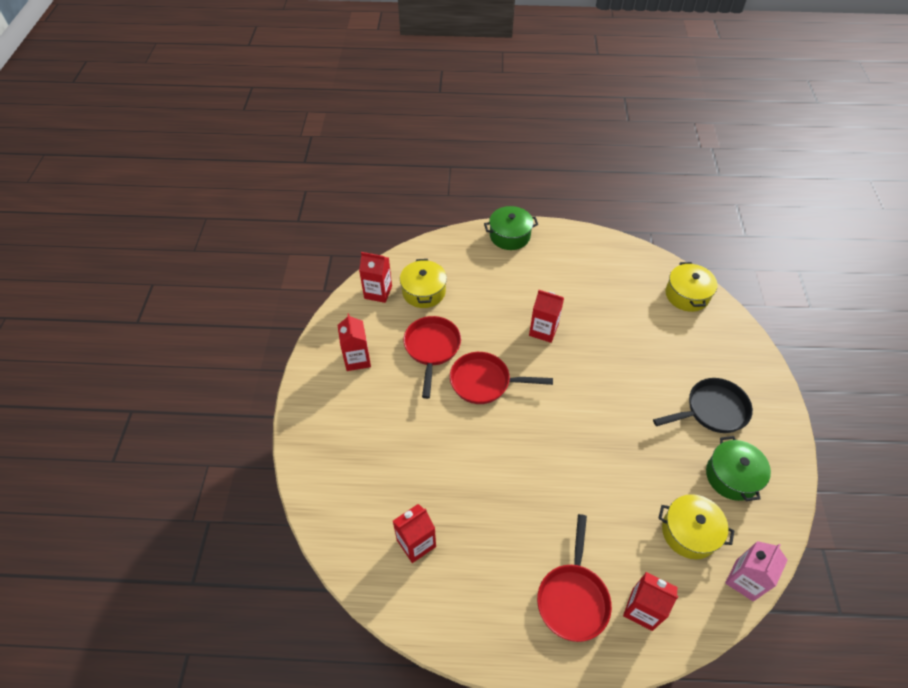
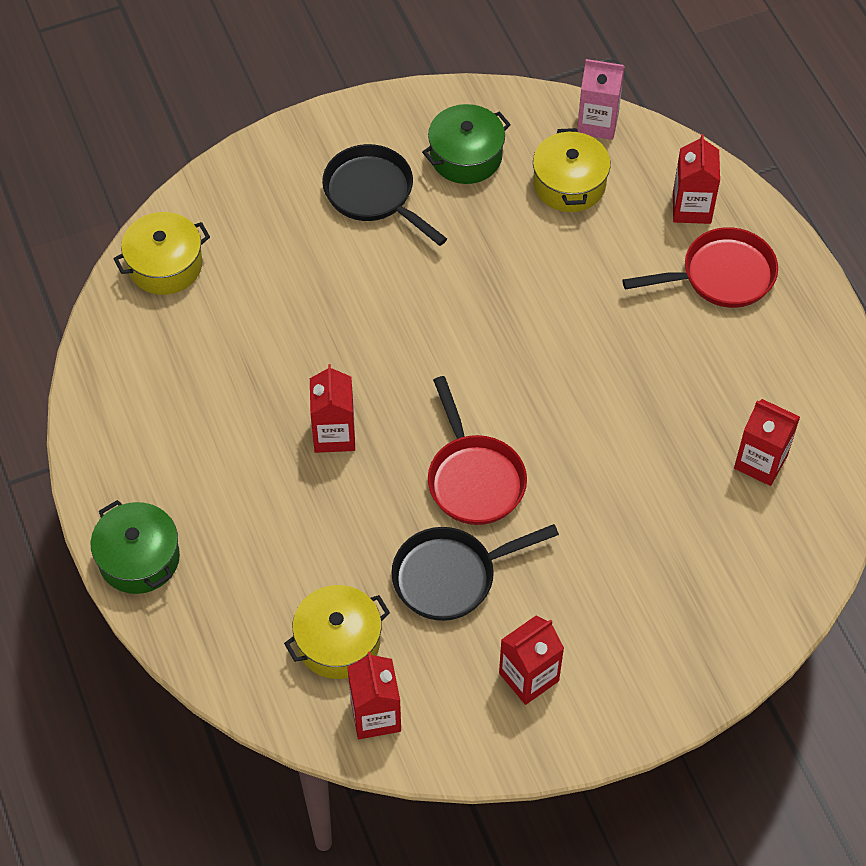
camera: 115 degrees left, 5 degrees up
(432, 348) = (451, 576): red pan -> black pan

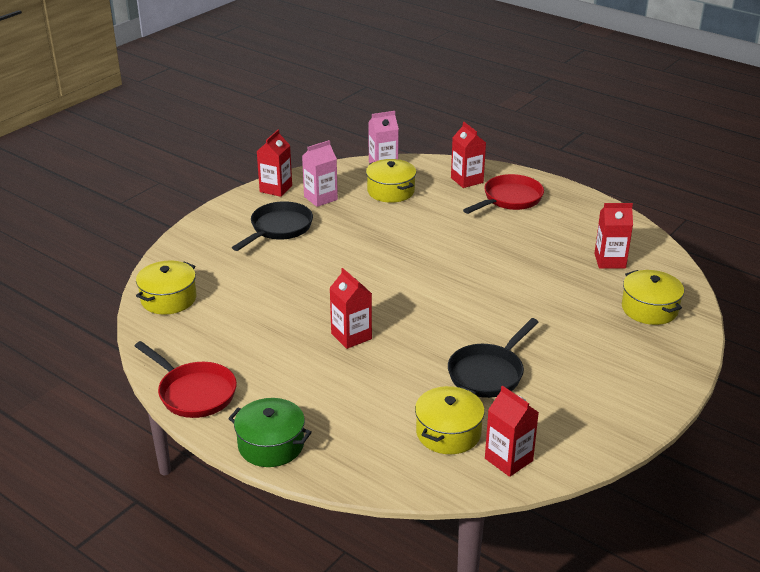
camera: 30 degrees left, 25 degrees down
(373, 194) = (279, 228): black pan -> black pan turned 105 degrees clockwise
(466, 156) = (320, 198): green pot -> pink carton
(473, 478) = (457, 325): red pan -> red pan (194, 393)
(529, 677) = (583, 401): red carton -> red carton (276, 189)
(738, 573) = (649, 309): none -> yellow pot

